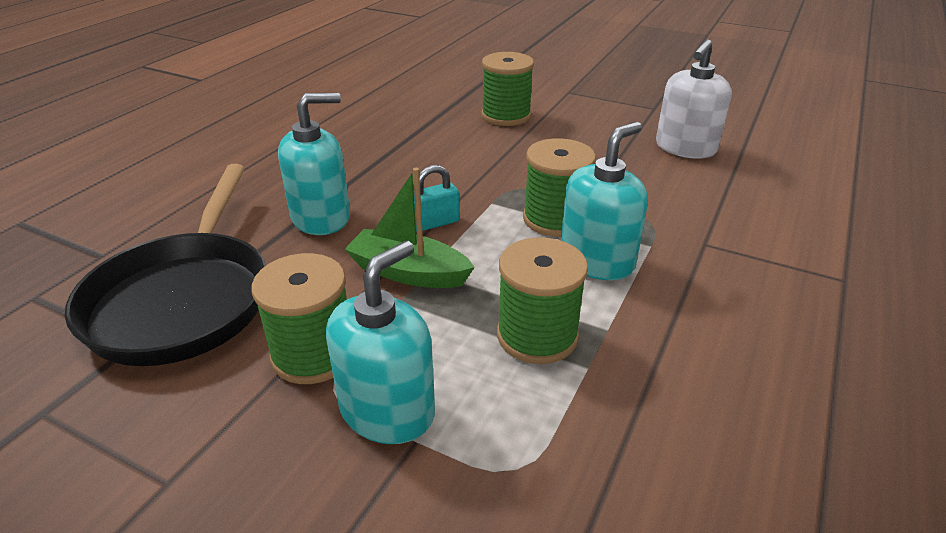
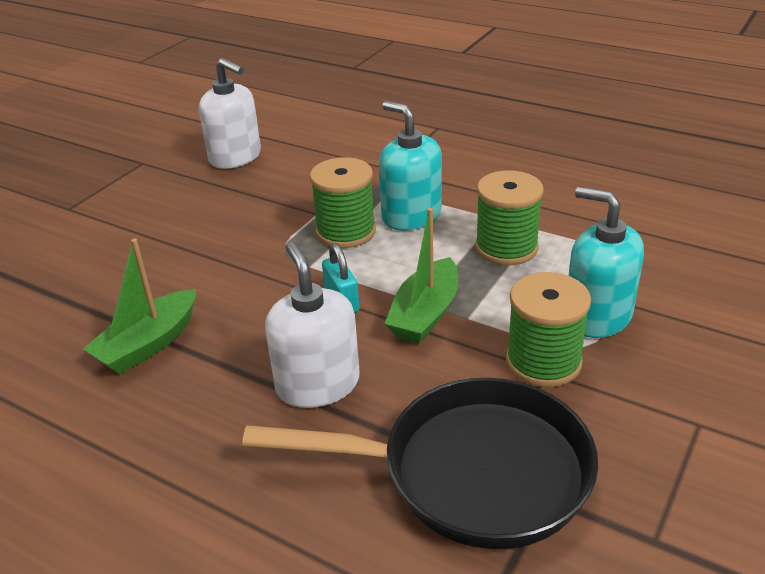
camera: 85 degrees left, 0 degrees up
(321, 217) = (317, 384): turquoise soap dispenser -> white soap dispenser
(388, 144) = (148, 344): none -> green boat
(506, 115) = (111, 253): green spool -> none

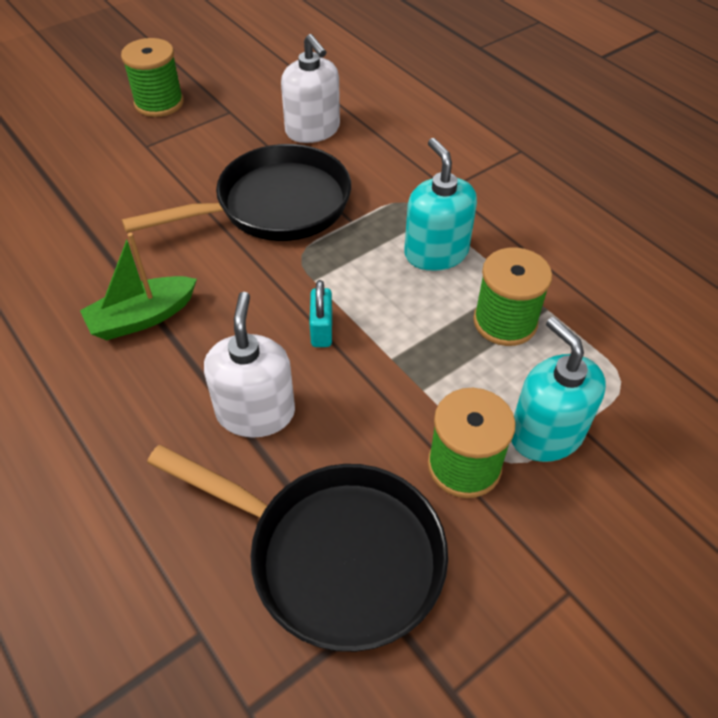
camera: 20 degrees right, 15 degrees up
(234, 221) = (275, 206): none -> black pan
(346, 232) = (366, 251): green spool -> green spool (159, 103)
(425, 314) = (387, 371): green boat -> none

